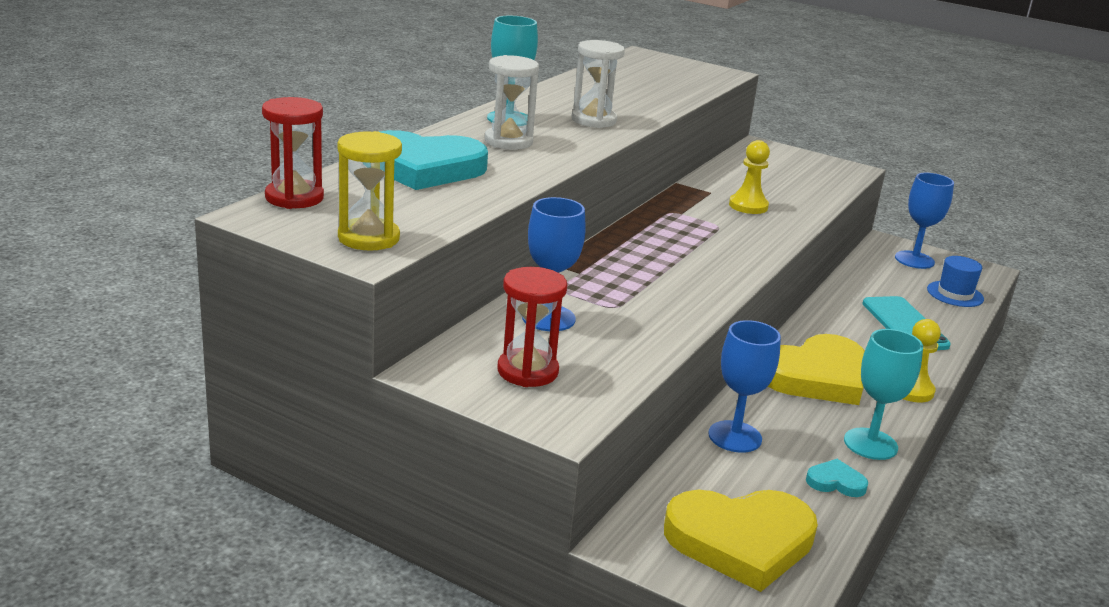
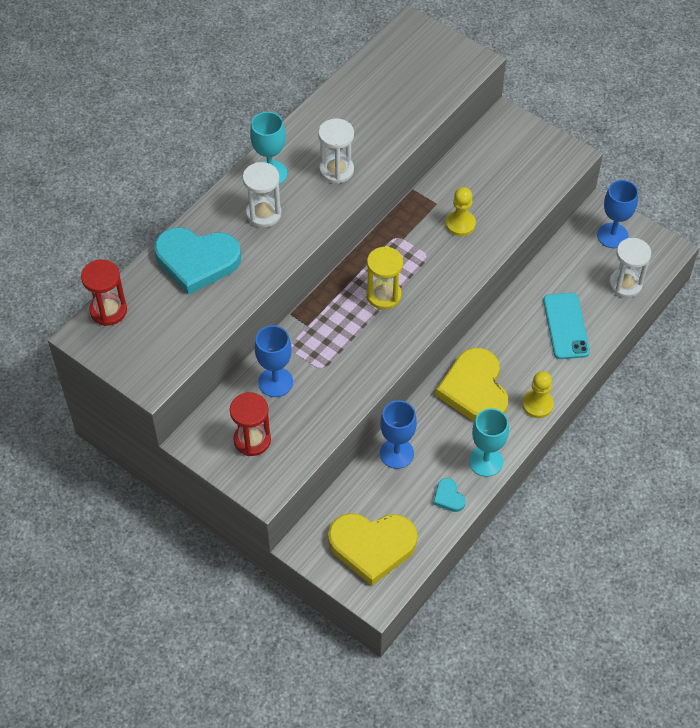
camera: 10 degrees right, 30 degrees up
(368, 238) = (152, 361): yellow hourglass -> yellow hourglass (383, 295)
(817, 376) = (474, 390): yellow heart -> yellow heart turned 105 degrees clockwise
(835, 482) = (448, 497): turquoise heart -> turquoise heart turned 135 degrees counterclockwise
(955, 294) = (625, 284): blue hat -> white hourglass

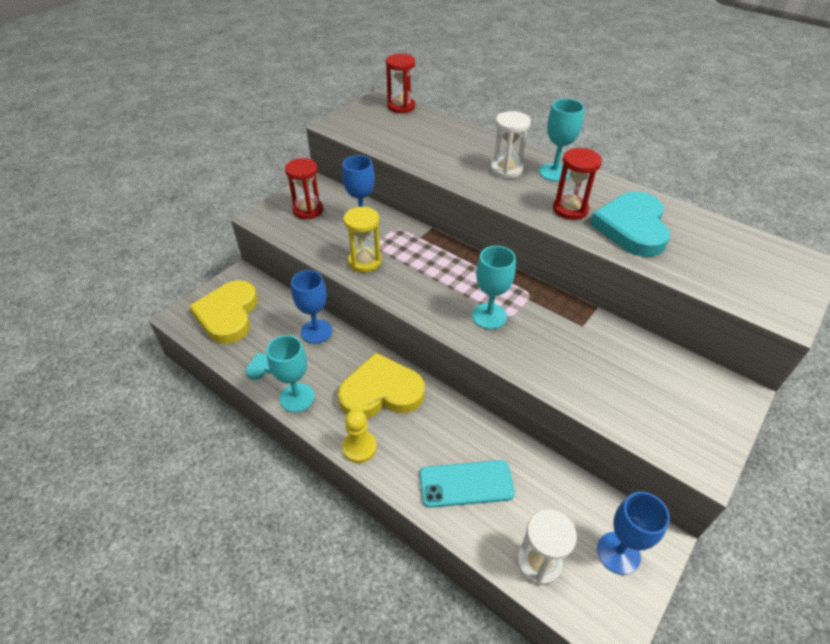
camera: 90 degrees right, 10 degrees down
(197, 261) = (450, 140): turquoise heart -> turquoise heart (632, 227)
(336, 170) = (570, 209): white hourglass -> red hourglass
(383, 295) = (456, 284): yellow hourglass -> yellow hourglass (365, 261)
(427, 271) = (489, 316): none -> turquoise goblet
(460, 224) = (558, 344): yellow pawn -> none

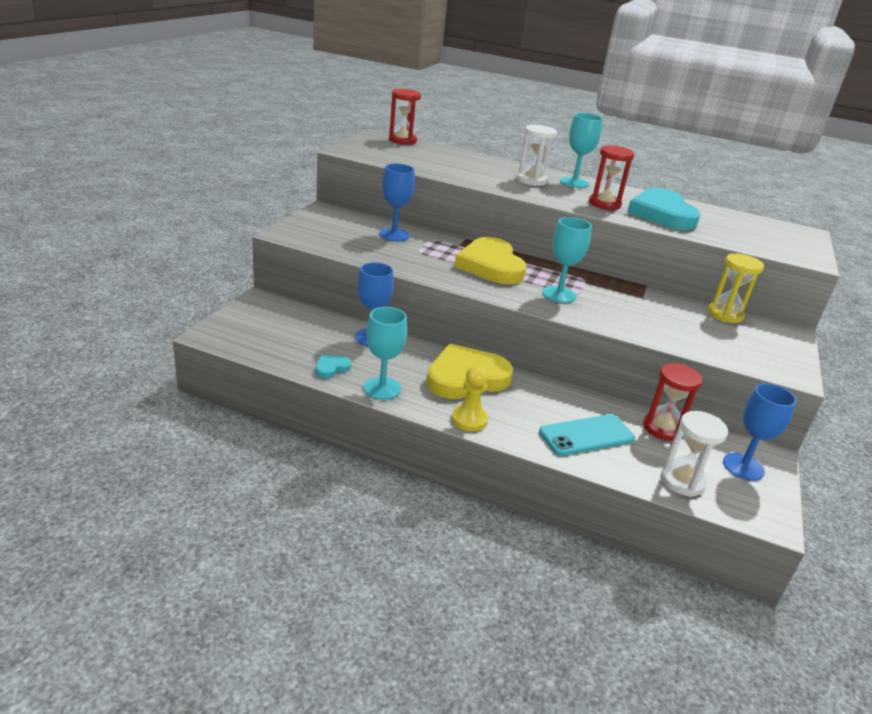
camera: 20 degrees left, 15 degrees down
(228, 315) = (266, 330): yellow heart -> yellow heart (491, 266)
(308, 210) = (333, 228): red hourglass -> red hourglass (662, 428)
(365, 261) = (416, 262): yellow hourglass -> yellow hourglass (725, 314)

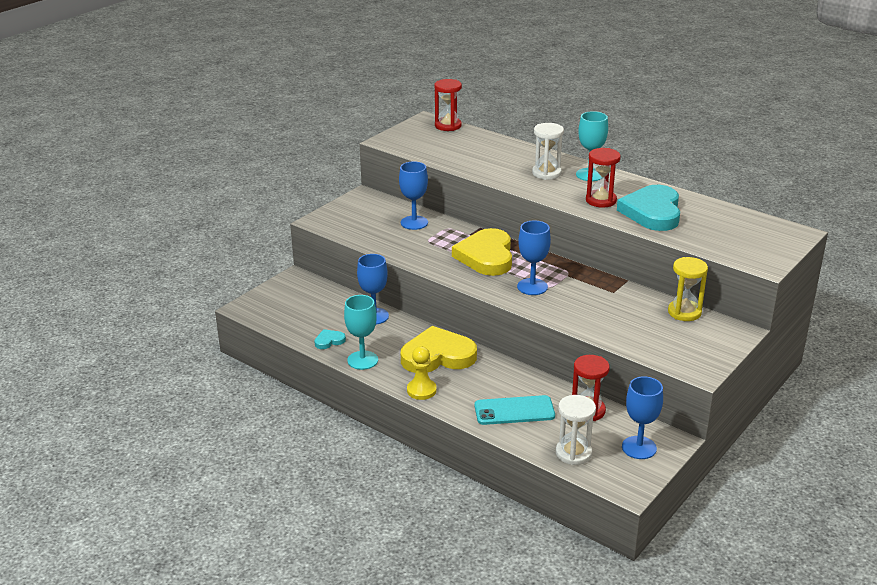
camera: 20 degrees right, 0 degrees up
(559, 294) = (532, 287): turquoise goblet -> blue goblet

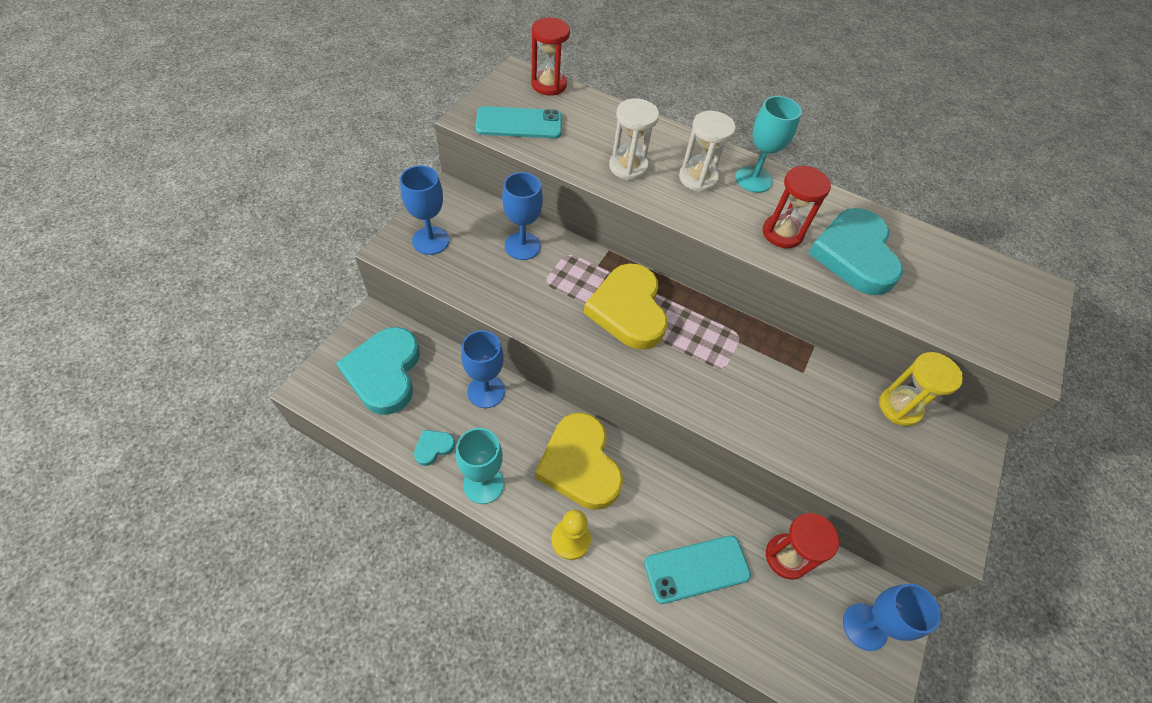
camera: 15 degrees left, 25 degrees up
(299, 303) = (384, 372): none -> turquoise heart
(420, 144) = (519, 123): none -> turquoise phone
(438, 356) = (580, 464): yellow heart -> yellow heart turned 90 degrees counterclockwise
(532, 287) = (700, 370): blue goblet -> blue goblet (430, 240)
(573, 453) = (788, 650): white hourglass -> white hourglass (628, 167)

